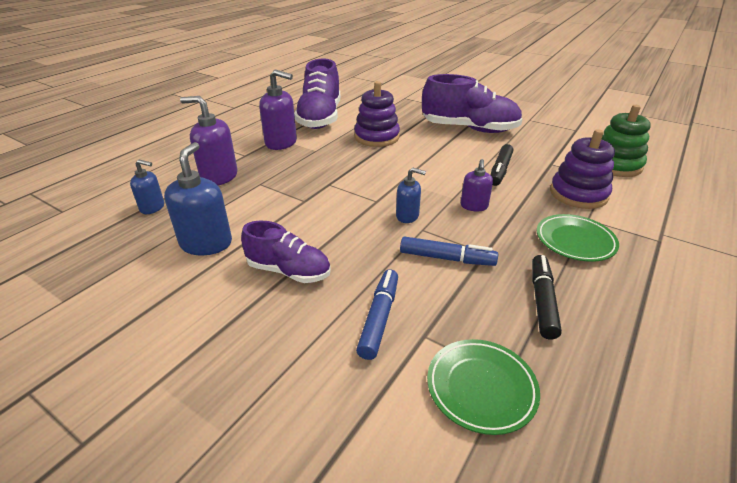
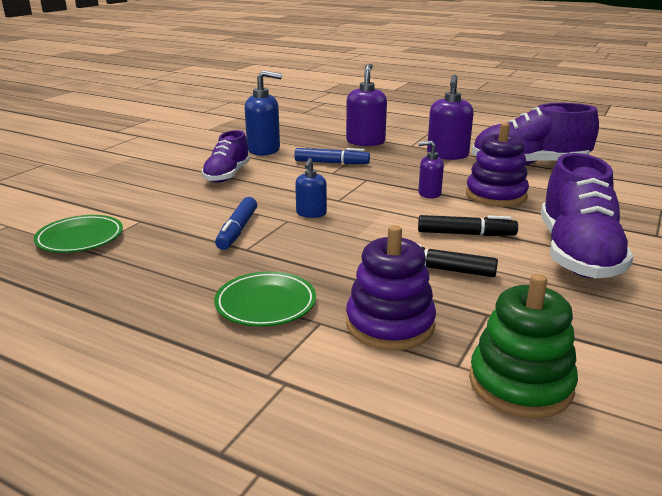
camera: 85 degrees right, 10 degrees down
(152, 207) = (311, 131): blue soap dispenser -> none
(379, 318) = (165, 205): blue marker -> blue marker (331, 163)
(474, 206) = (338, 247): purple soap dispenser -> purple soap dispenser (429, 193)
(542, 301) = (164, 271): black marker -> black marker (466, 234)

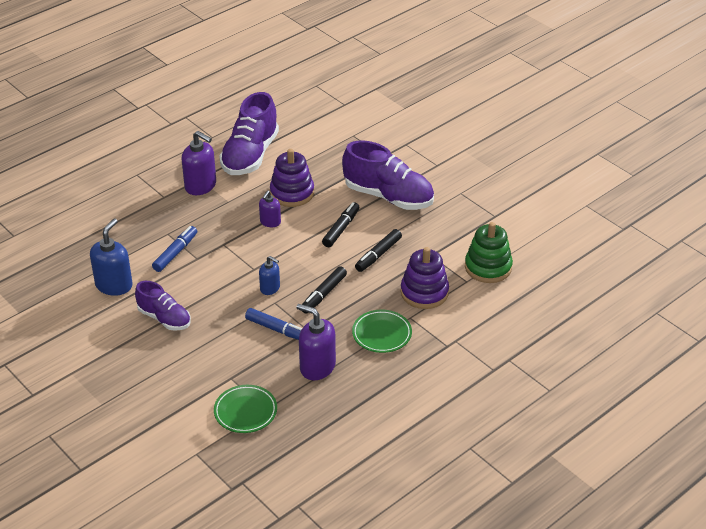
camera: 70 degrees left, 15 degrees up
(323, 246) = (323, 294): none -> black marker
(365, 142) = (136, 219): purple soap dispenser -> purple soap dispenser (317, 367)

